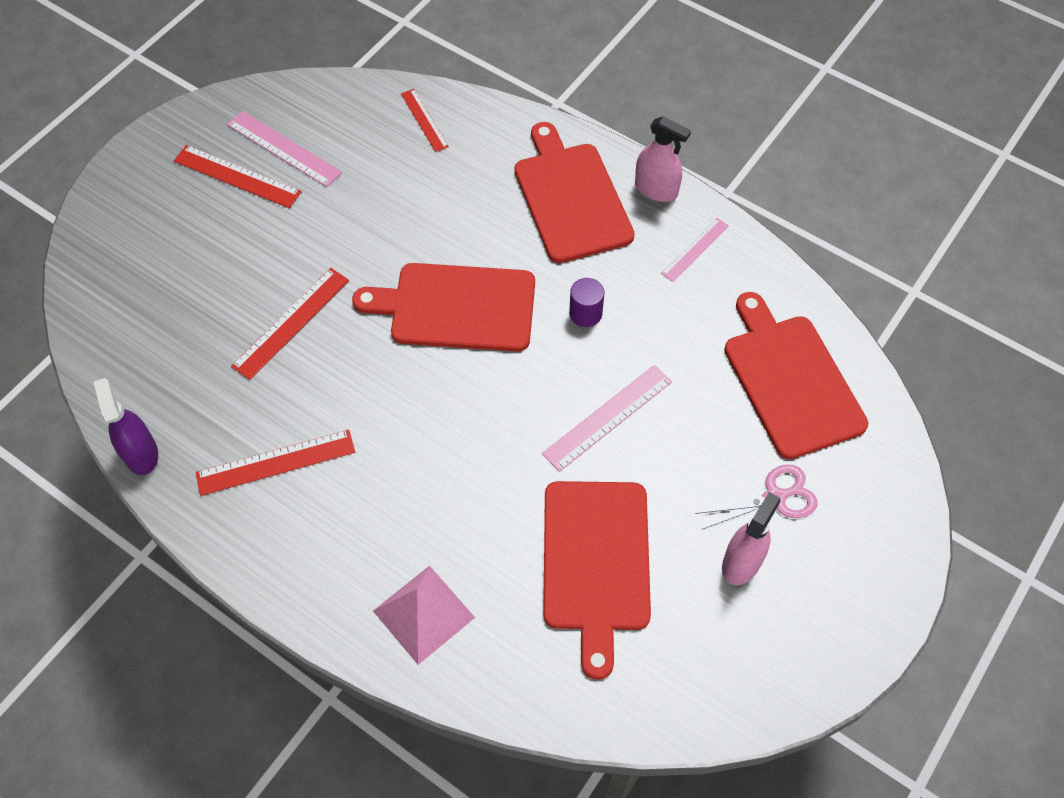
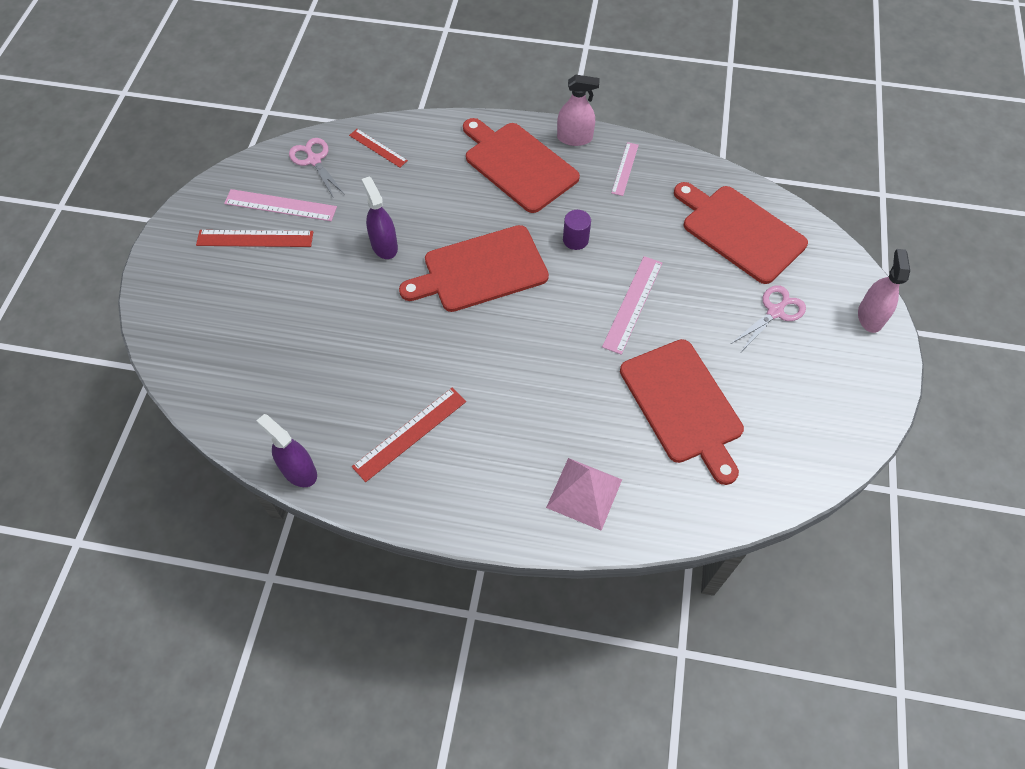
camera: 25 degrees left, 0 degrees up
(291, 323) = (362, 328): red ruler -> none
(347, 109) = (314, 160): none -> pink scissors
(367, 237) = (384, 245): none -> purple spray bottle
(741, 562) = (779, 363): pink spray bottle -> pink spray bottle (870, 316)

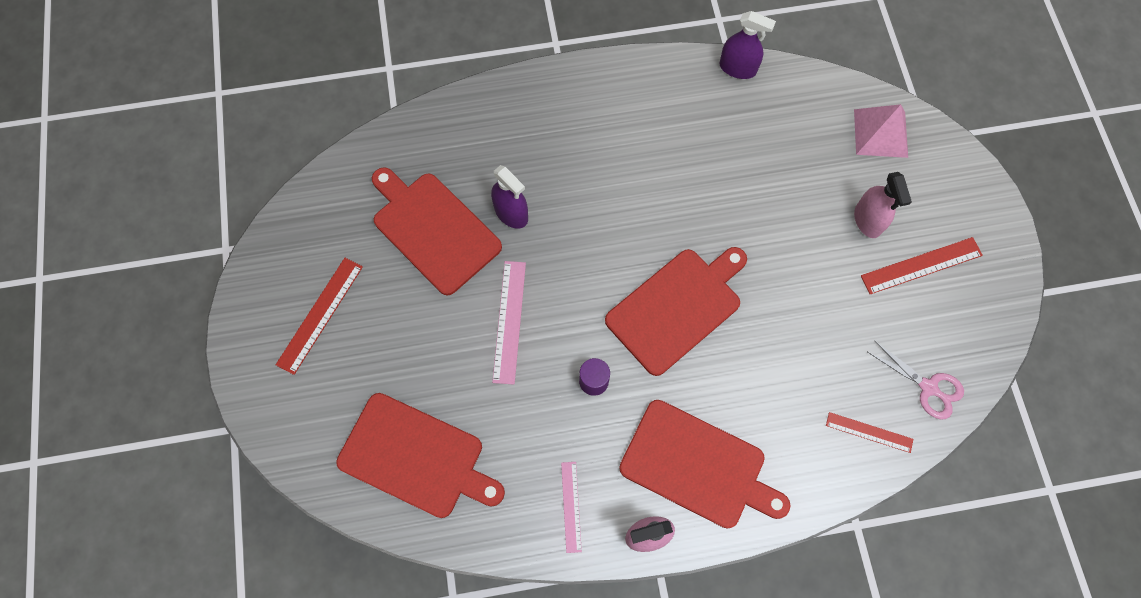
camera: 160 degrees right, 10 degrees up
(280, 205) = (924, 314): pink ruler -> none
(384, 245) = (788, 303): purple spray bottle -> purple spray bottle (511, 213)
(410, 433) = (664, 126): red ruler -> red ruler (320, 315)
(584, 493) = (498, 125): pink pyramid -> pink pyramid (880, 133)
(775, 312) = (361, 362): pink scissors -> none
(870, 316) = (261, 390): pink spray bottle -> pink spray bottle (867, 220)

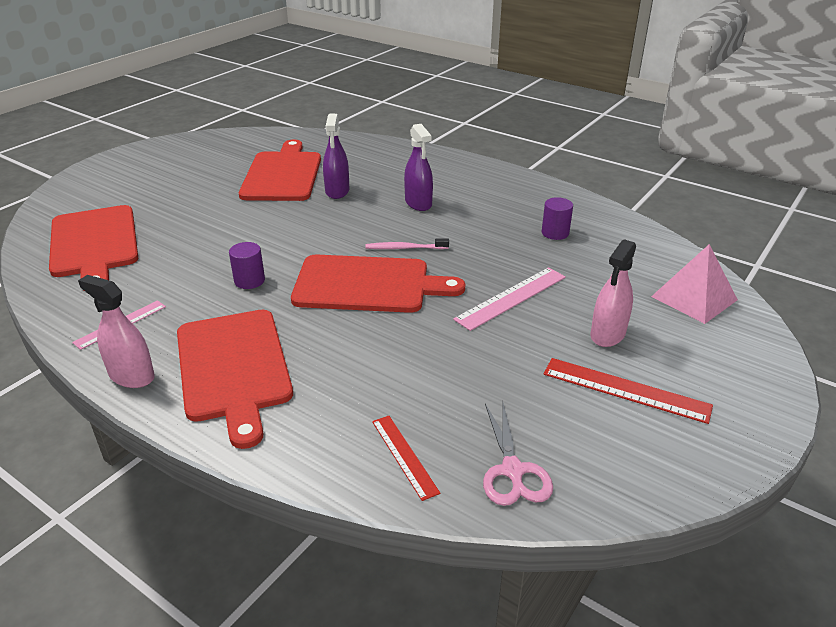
camera: 45 degrees right, 35 degrees down
(320, 315) = (167, 170): red ruler -> none
(509, 321) = (252, 227): pink ruler -> pink ruler (511, 298)
(652, 242) = (404, 248): none -> pink toothbrush
(731, 128) = (555, 233): none -> purple cylinder
(737, 68) = (605, 212): purple spray bottle -> purple spray bottle (418, 203)

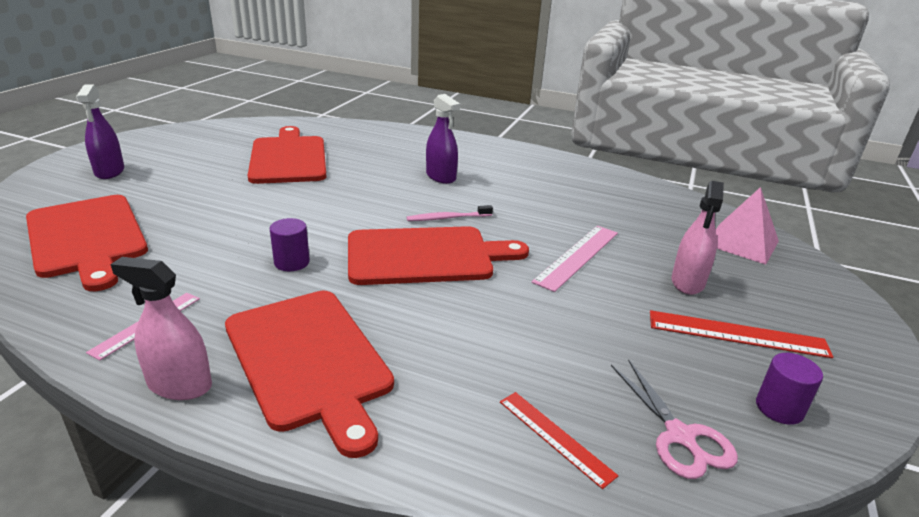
camera: 15 degrees left, 5 degrees down
(337, 191) = (353, 170): purple spray bottle -> purple spray bottle (109, 171)
(555, 233) = (585, 195): purple cylinder -> purple cylinder (779, 408)

